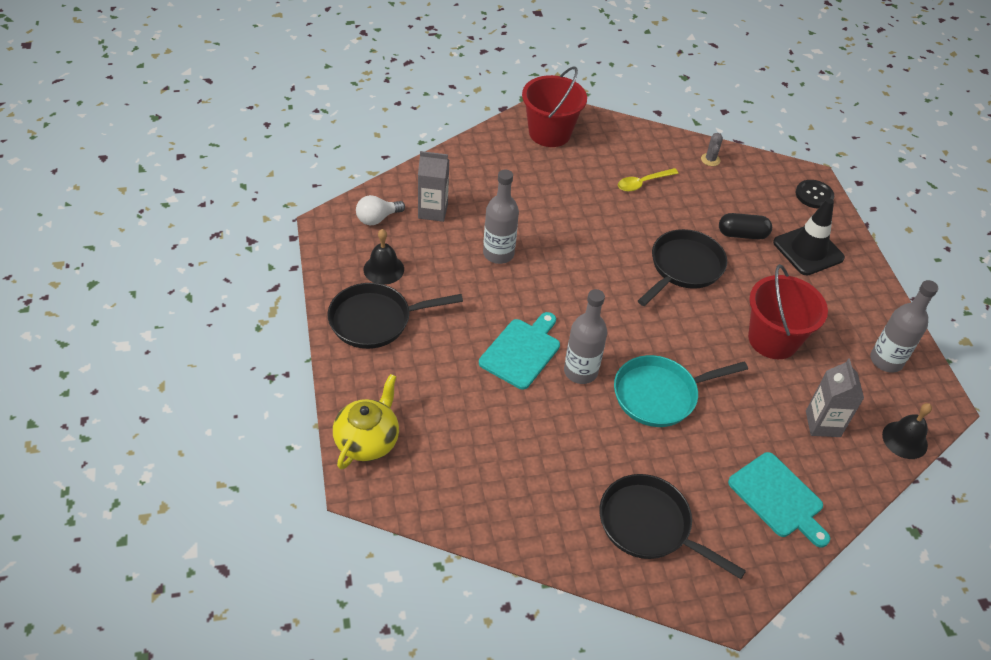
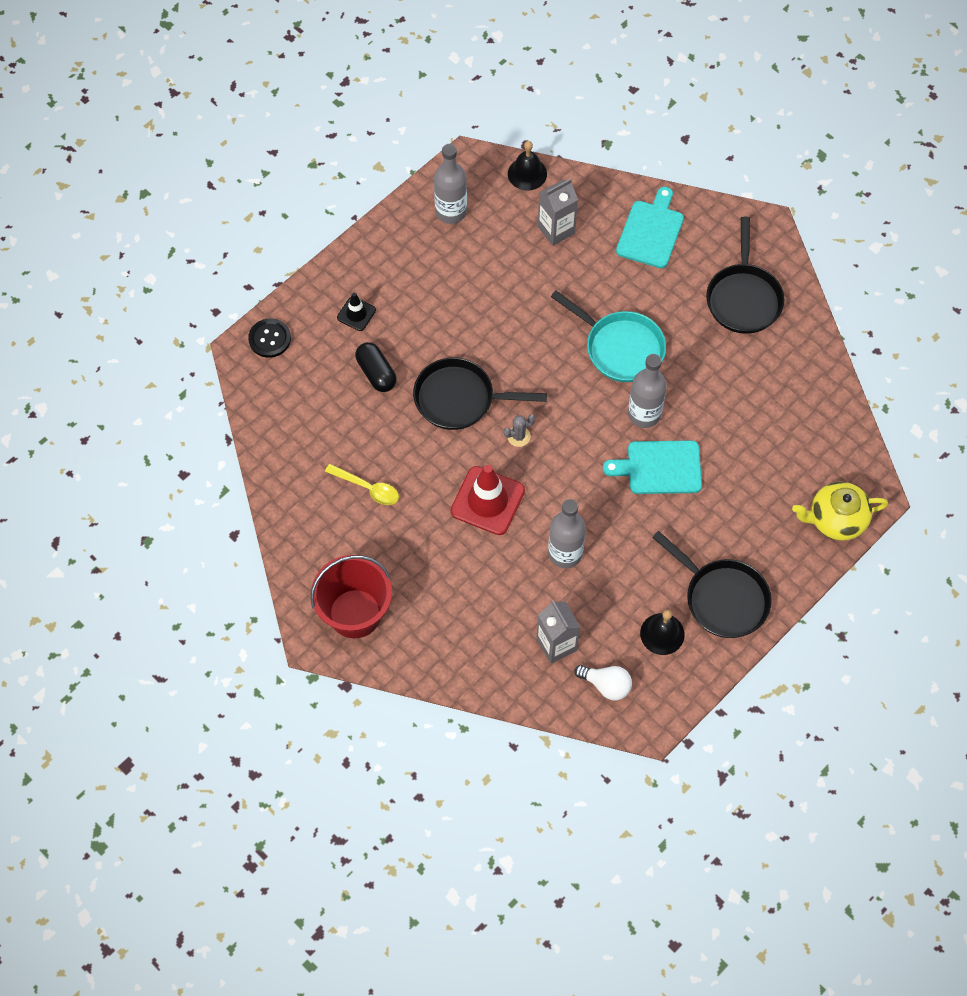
camera: 120 degrees left, 15 degrees up
(579, 236) = (487, 501): none -> red traffic cone
(710, 160) = (283, 448): grey cactus -> grey cactus (518, 436)
(773, 339) = (492, 296): red bucket -> none
(808, 250) = (356, 314): black traffic cone -> black traffic cone, size x0.53

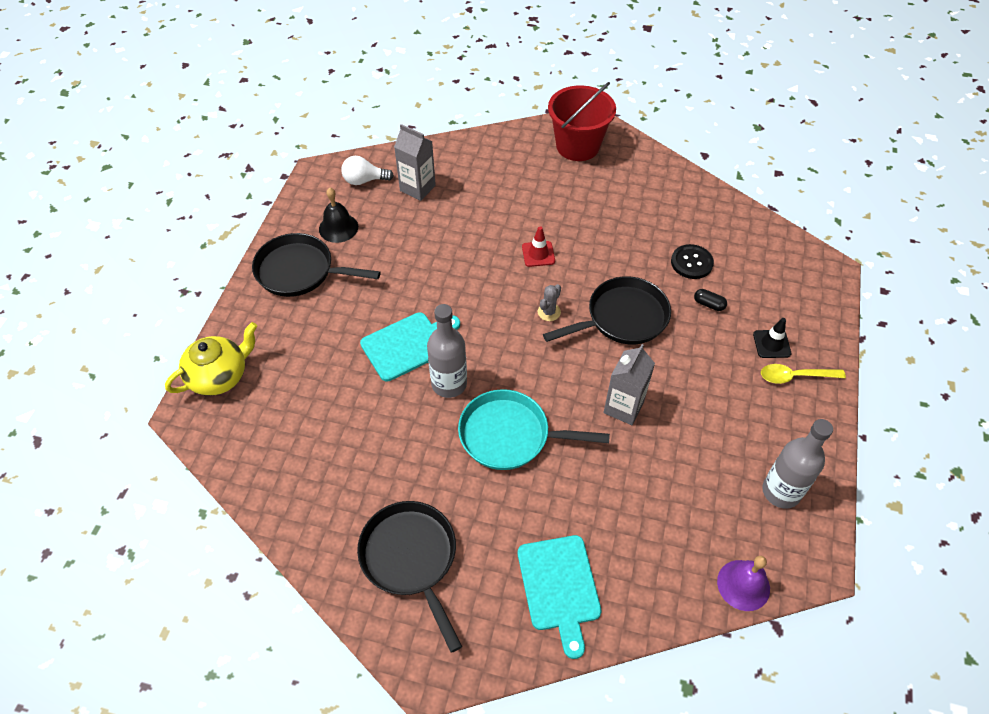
camera: 150 degrees right, 10 degrees down
(269, 339) = (819, 288): black button -> black button (691, 263)
(367, 488) = (638, 221): yellow spoon -> yellow spoon (795, 376)
(376, 373) = (709, 304): black capsule -> black capsule, size x0.58
(487, 501) = (538, 254): red traffic cone -> red traffic cone, size x0.53
(527, 173) = (743, 585): black bell -> purple bell
(556, 230) = (661, 531): grey carton -> grey carton (623, 407)
(565, 553) = (449, 246): grey bottle -> none

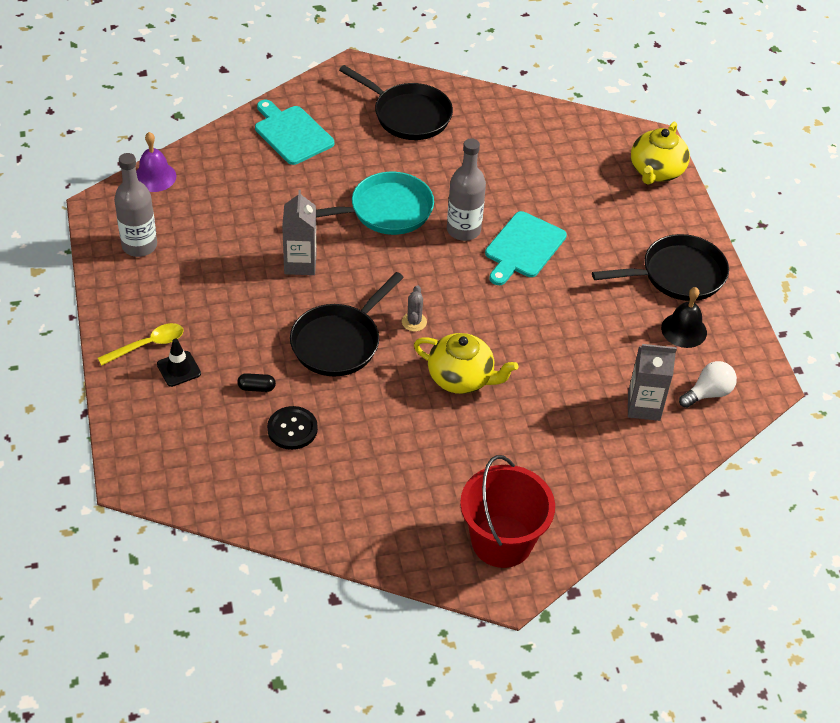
camera: 150 degrees right, 5 degrees down
(538, 254) = (461, 378): red traffic cone -> yellow teapot

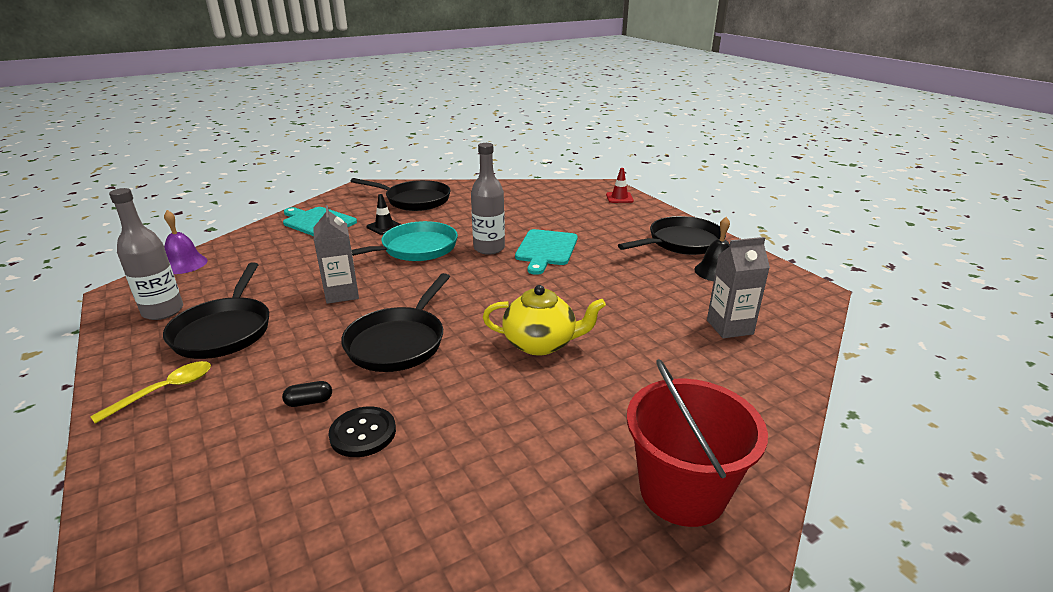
camera: 15 degrees left, 20 degrees down
(179, 369) = (205, 405): black traffic cone -> black traffic cone (384, 227)
(193, 286) = (224, 330): none -> black pan
(414, 322) = (472, 312): grey cactus -> none
(656, 171) = (619, 198): yellow teapot -> red traffic cone
(708, 393) = (775, 306): white light bulb -> none

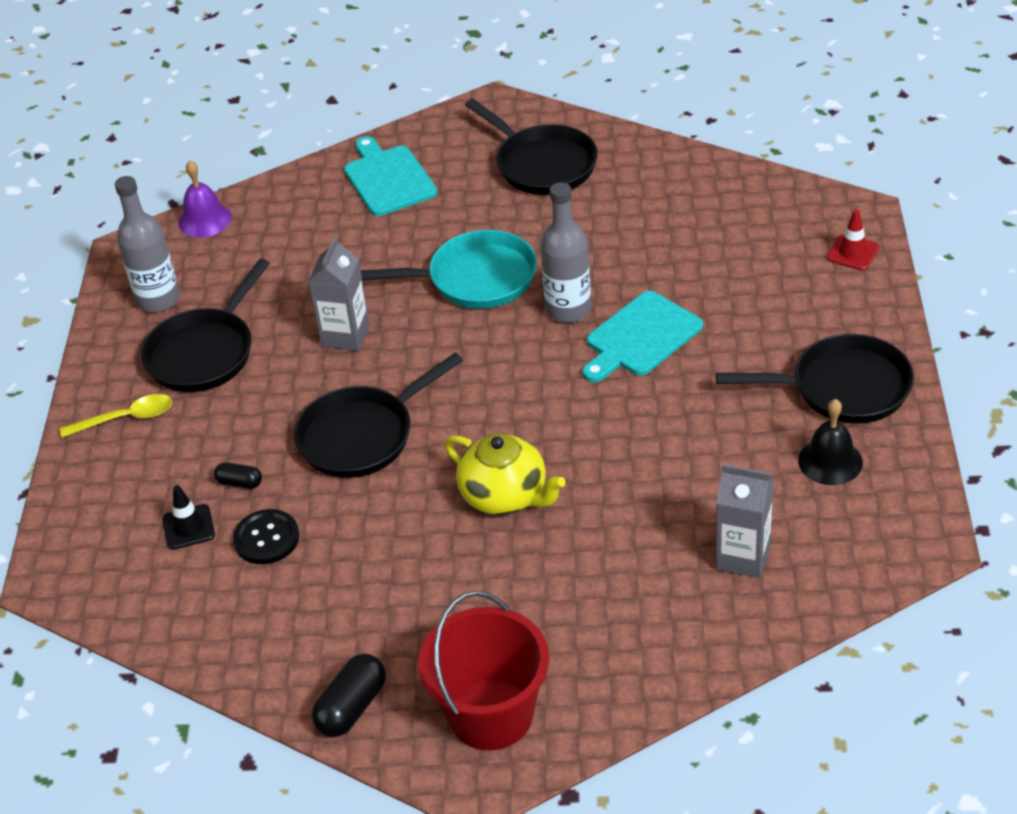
camera: 35 degrees right, 15 degrees up
(384, 227) = (465, 217): black traffic cone -> black traffic cone (188, 527)
(556, 542) = (352, 707): none -> black capsule

